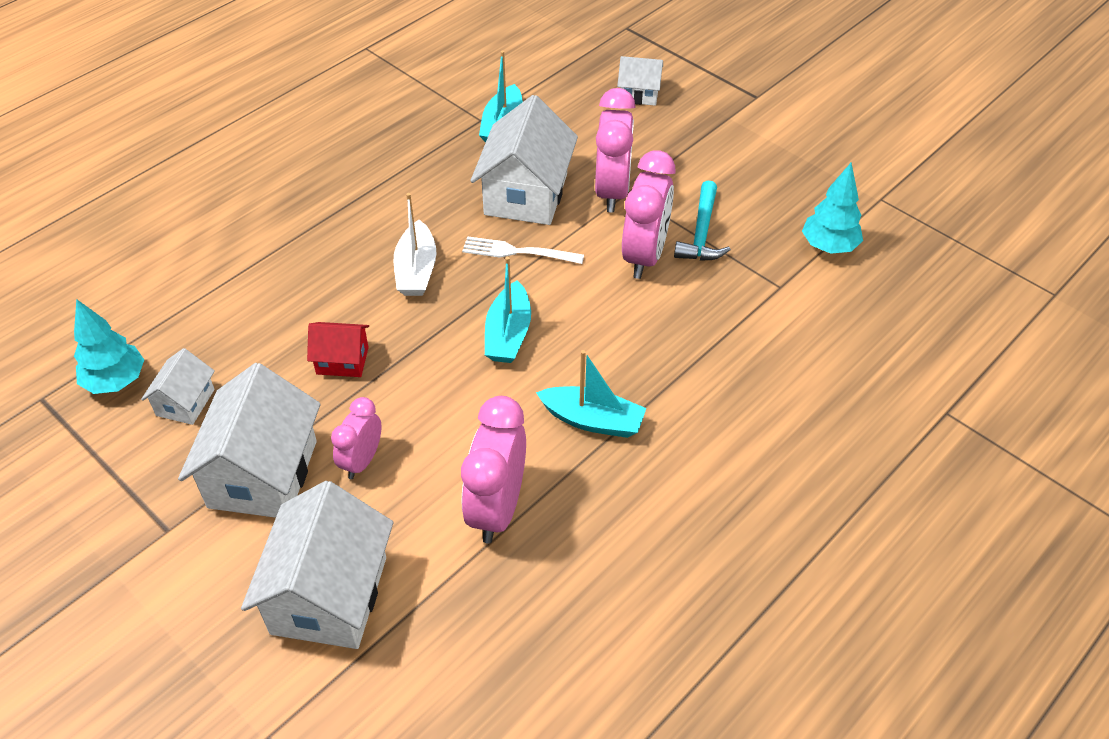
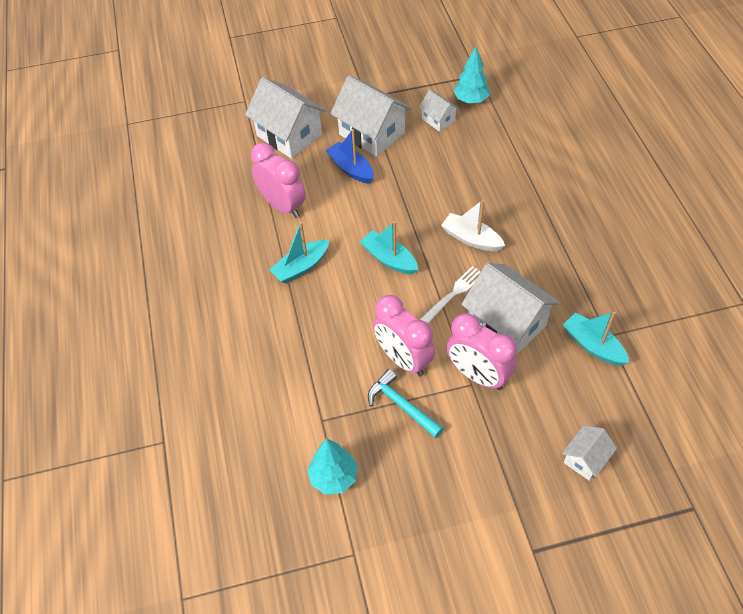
camera: 125 degrees right, 5 degrees up
(342, 360) = (422, 183): red house -> none
(362, 461) = (351, 169): pink clock -> blue boat

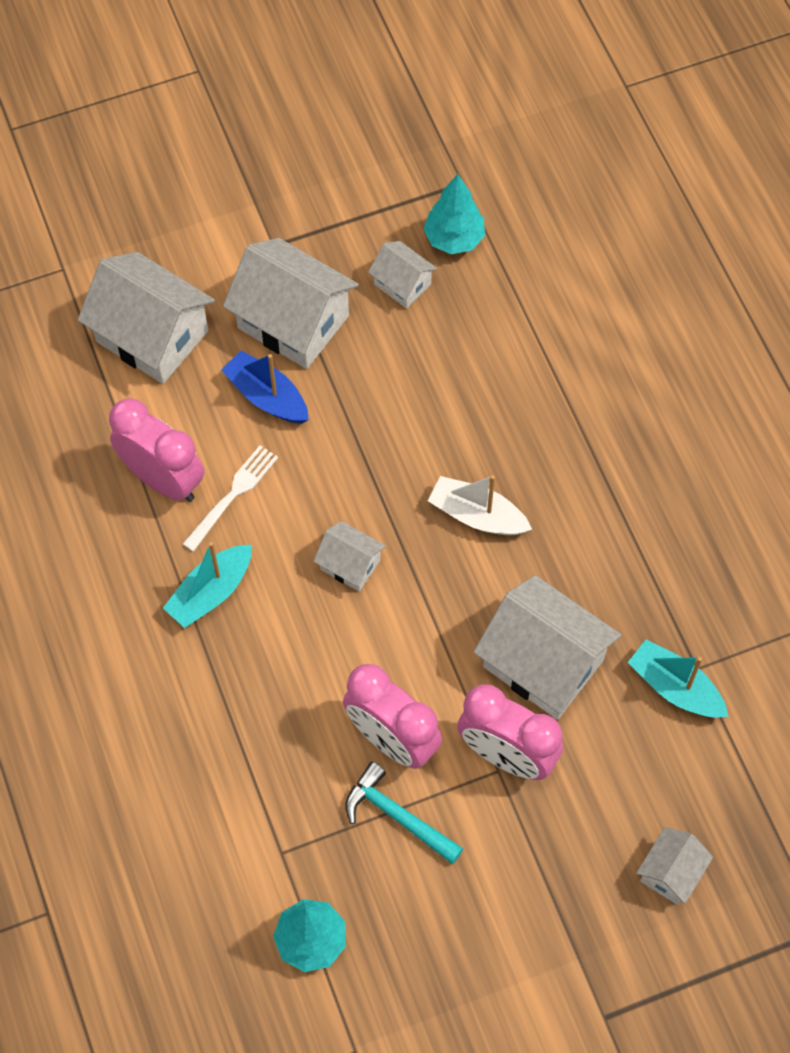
camera: 10 degrees left, 10 degrees up
(389, 259) = (350, 564): turquoise boat -> white house
(453, 294) = (458, 618): white fork -> white fork (233, 494)

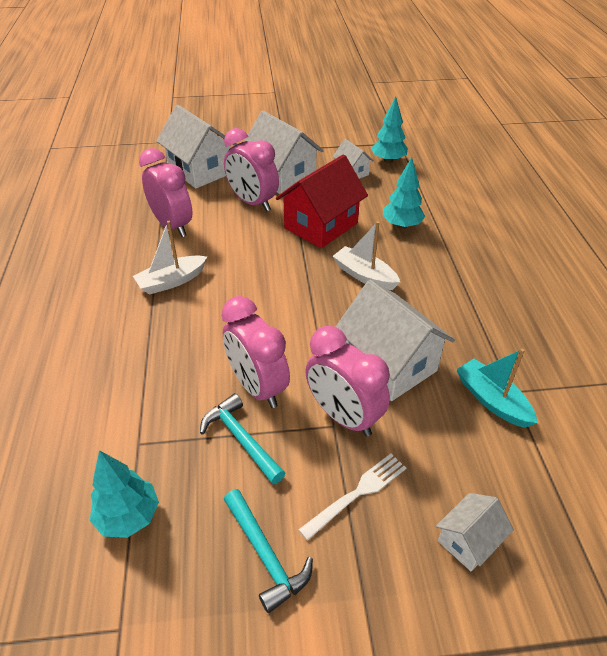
camera: 15 degrees right, 20 degrees down
(211, 592) = (171, 281): turquoise boat -> white boat
(233, 494) = (211, 239): white fork -> white fork (357, 493)
(267, 396) = (253, 202): blue boat -> pink clock
(350, 564) = (269, 284): white house -> none
(388, 425) = (321, 225): none -> red house
(470, 942) = (265, 555): none -> turquoise hammer
(507, 397) = (401, 225): none -> turquoise tree

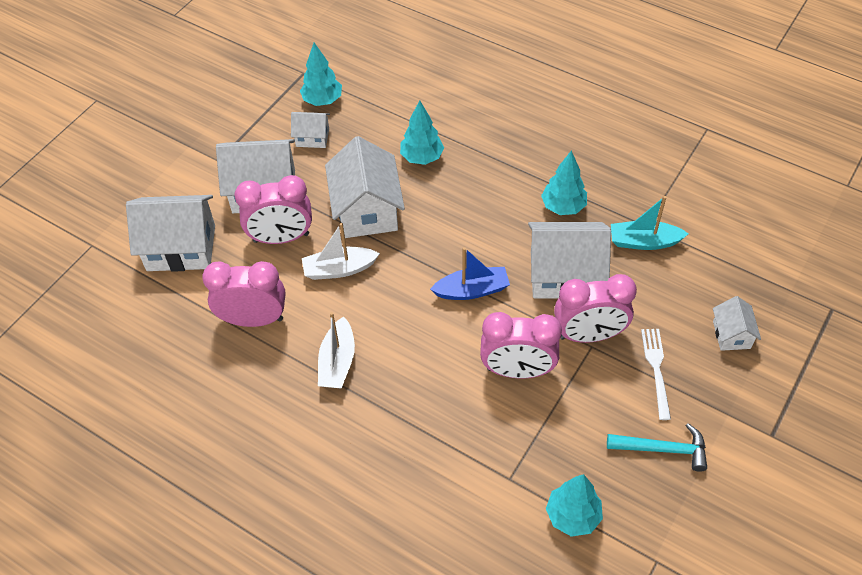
camera: 50 degrees left, 10 degrees up
(241, 439) = (558, 409): turquoise hammer -> none
(310, 316) = (472, 290): none -> blue boat
(321, 225) = (367, 210): red house -> white house
(364, 275) = (459, 224): white boat -> white boat (339, 269)
(458, 324) = (563, 207): none -> turquoise tree

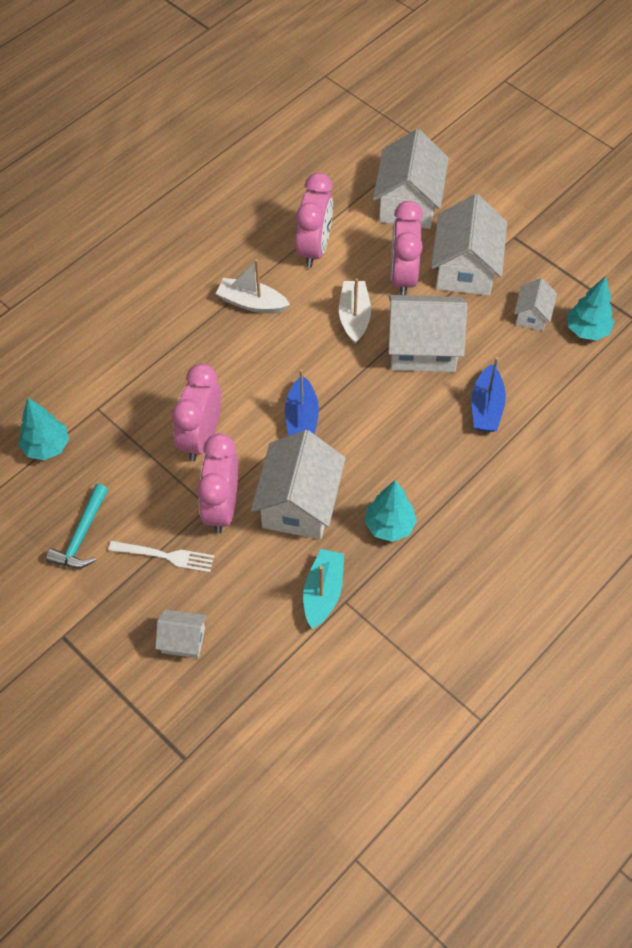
camera: 100 degrees right, 5 degrees up
(422, 157) = (486, 407): turquoise tree -> blue boat

